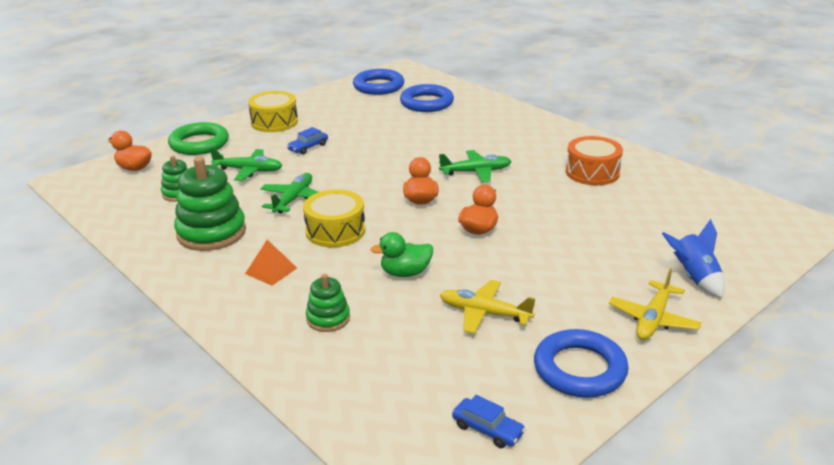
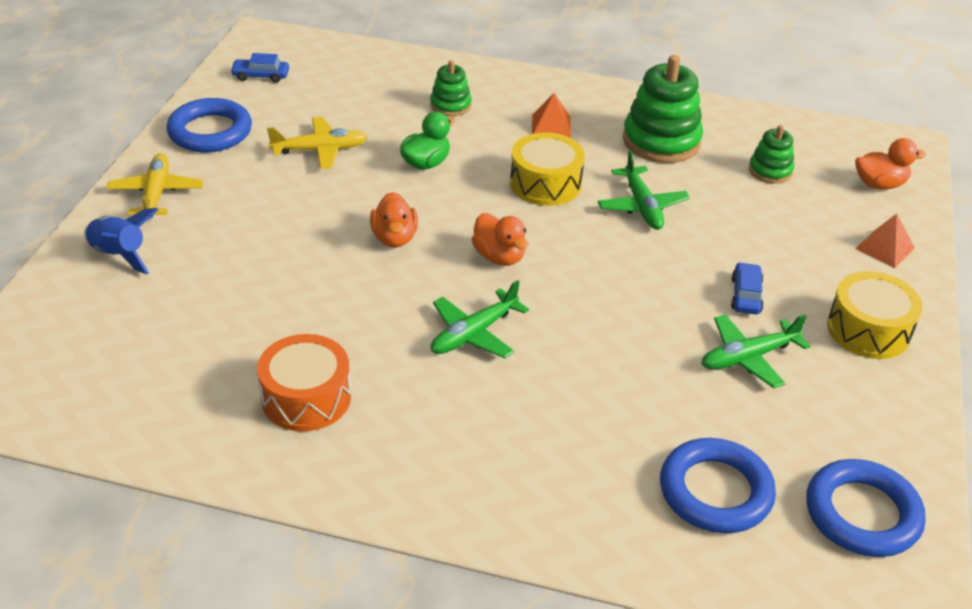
camera: 145 degrees right, 10 degrees up
(199, 143) = (885, 248): green ring -> orange pyramid
(248, 170) = (753, 228): green plane -> green plane (748, 357)

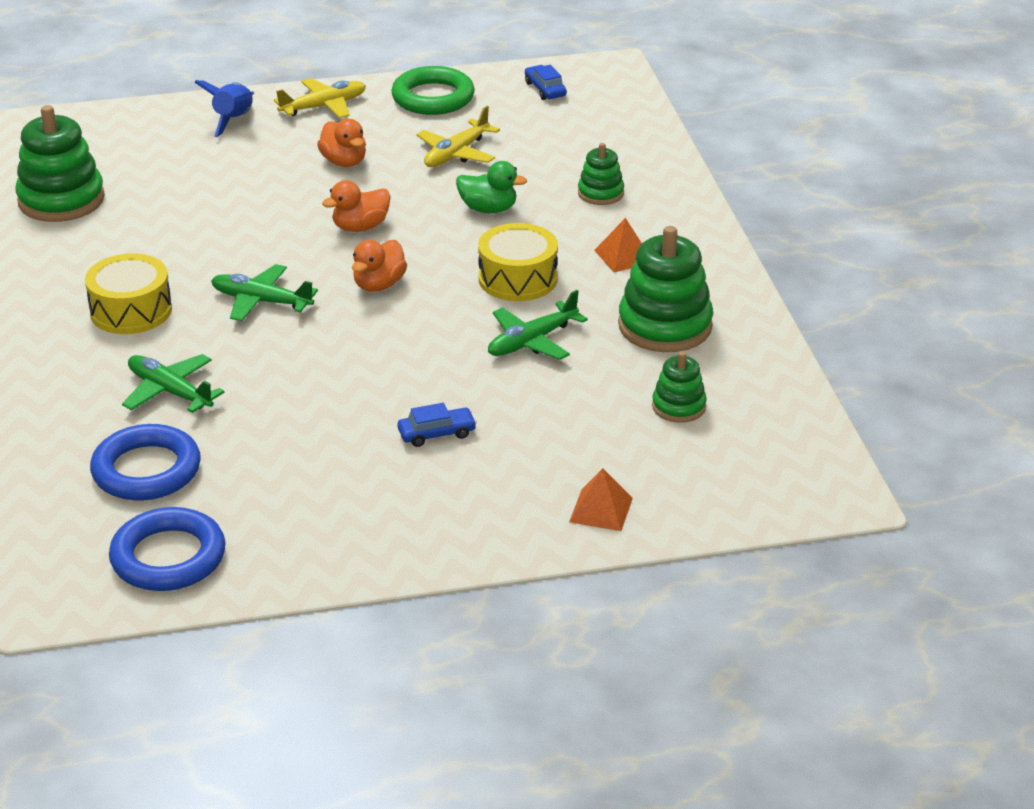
camera: 65 degrees right, 5 degrees down
(155, 422) = (61, 200): none -> green stacking toy
(210, 132) = (433, 97): blue ring -> green ring
(306, 398) = (128, 250): orange drum -> none
(320, 150) = (456, 153): yellow plane -> yellow plane turned 75 degrees clockwise
(748, 357) = (340, 453): green plane -> green plane (170, 392)
(868, 330) = (442, 520): yellow drum -> yellow drum (131, 311)
(879, 184) = (728, 487): orange duck -> orange duck (344, 162)

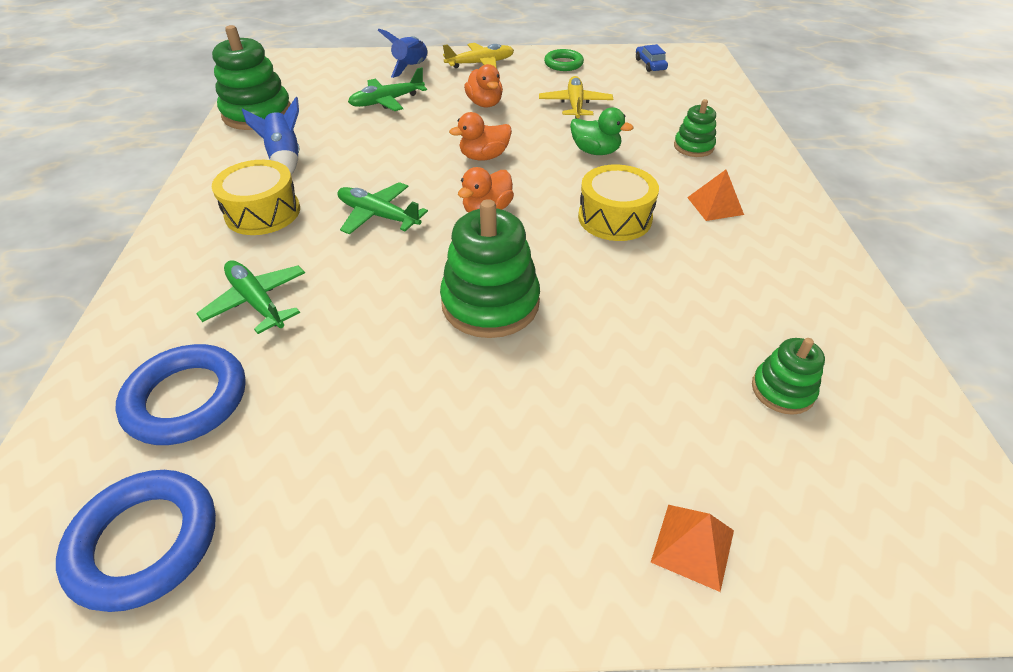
camera: 10 degrees right, 10 degrees up
(126, 251) = (285, 159): none -> blue rocket
(433, 97) = (563, 64): green ring -> green ring, size x0.62
(437, 433) = (508, 391): blue car -> none
(456, 153) = (575, 105): yellow plane -> yellow plane turned 135 degrees clockwise
(532, 341) = (623, 286): green plane -> green plane (387, 101)
(665, 326) = (759, 284): green stacking toy -> green stacking toy (490, 303)

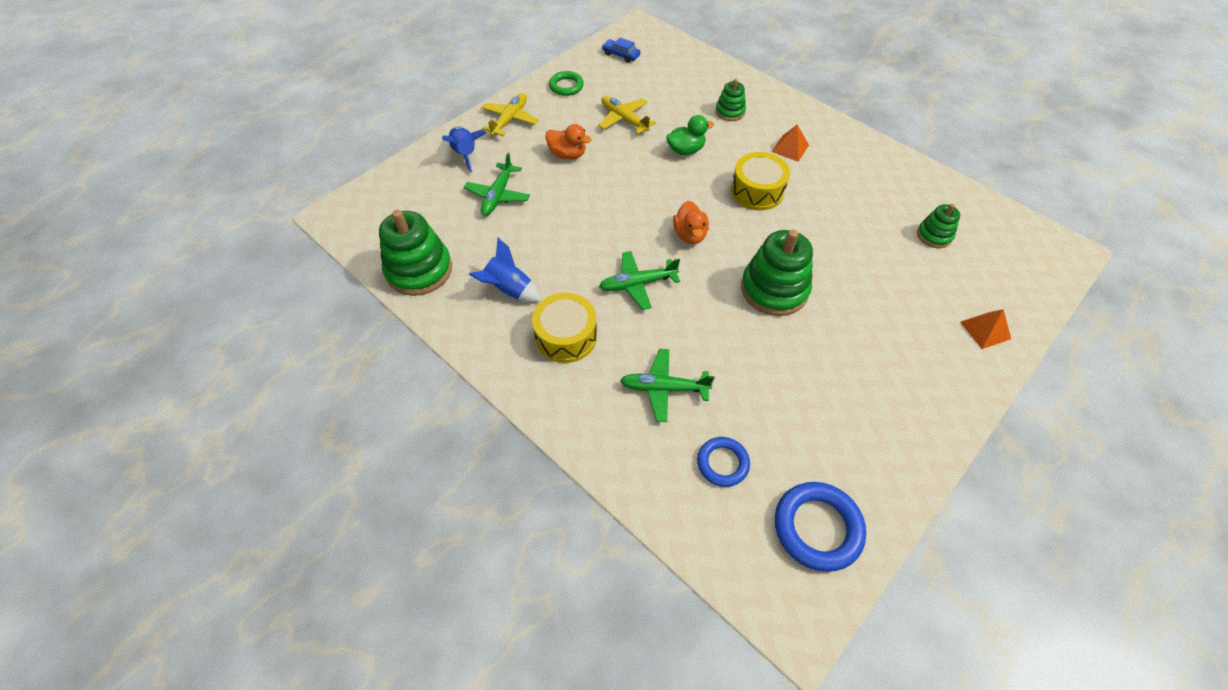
camera: 45 degrees left, 10 degrees up
(187, 399) = (722, 463): blue ring -> blue ring, size x0.62
(484, 157) = (631, 198): orange duck -> none

